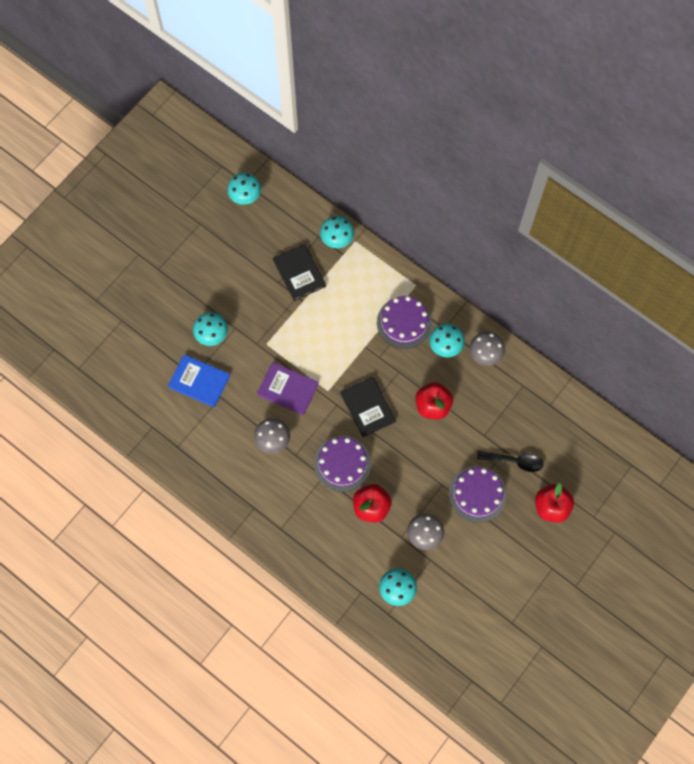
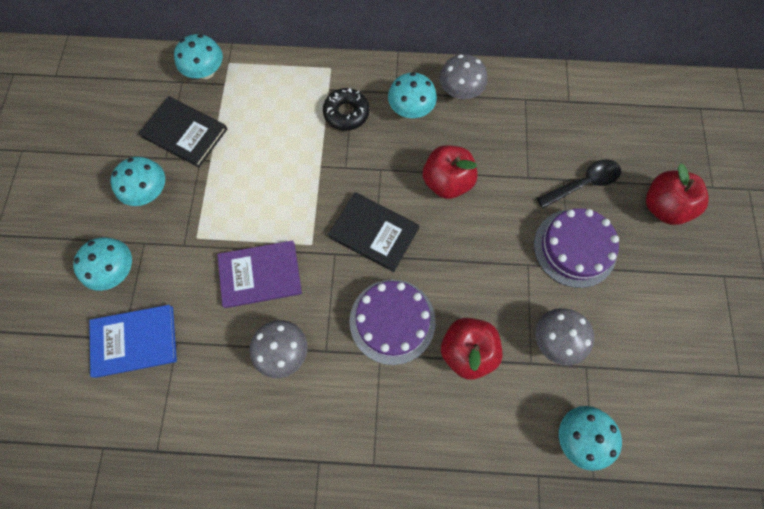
camera: 35 degrees left, 0 degrees up
(245, 195) = (62, 88): turquoise mushroom -> turquoise mushroom (149, 192)
(404, 322) = (346, 113): purple cake -> black donut

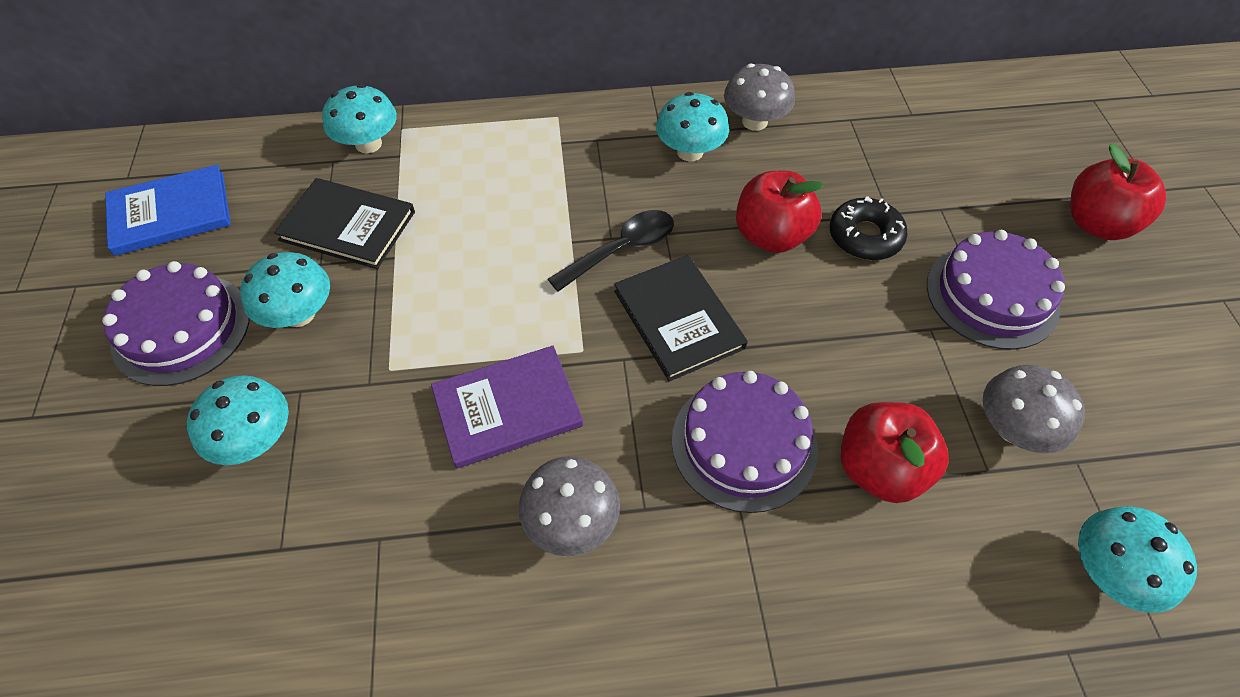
camera: 10 degrees left, 15 degrees down
(80, 190) = (181, 329): none -> purple cake
(135, 341) = (302, 549): blue book -> blue book (170, 213)
(346, 113) = (595, 168): black donut -> black donut (865, 236)
(374, 232) = (678, 319): black book -> black book turned 45 degrees clockwise
(583, 183) = (971, 210): black spoon -> black spoon (621, 250)

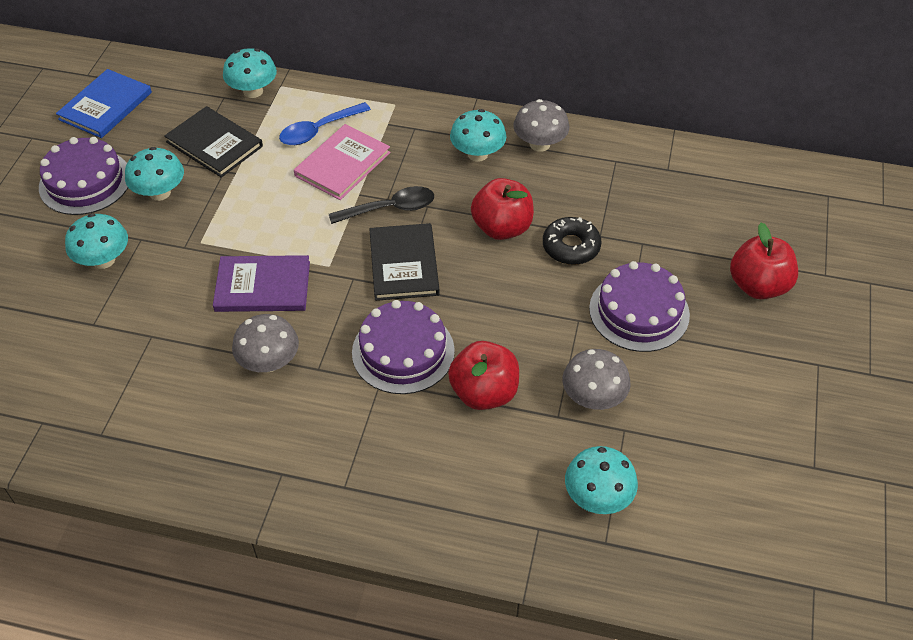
camera: 20 degrees right, 5 degrees down
(170, 213) = (106, 106): blue book -> blue book turned 60 degrees counterclockwise
(479, 172) = (319, 130): none -> blue spoon
(531, 208) = (342, 164): none -> pink book

